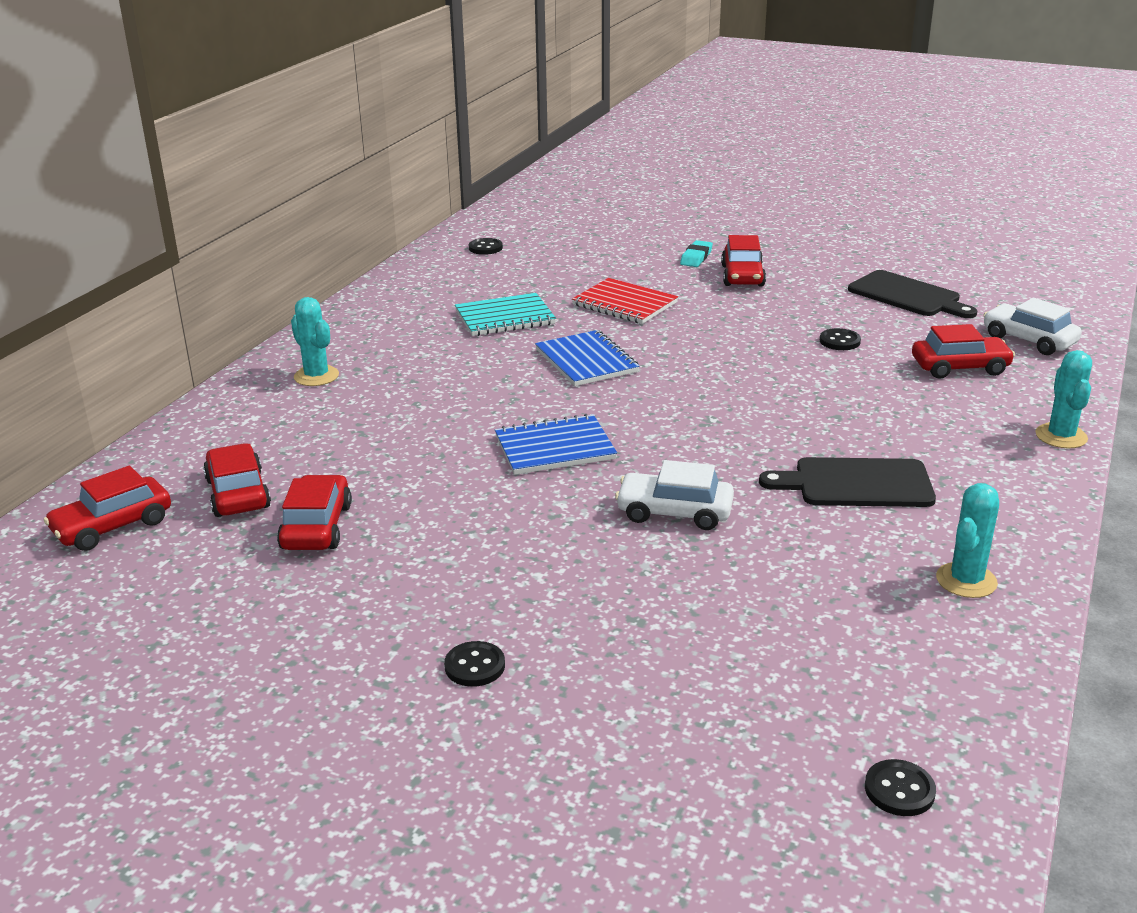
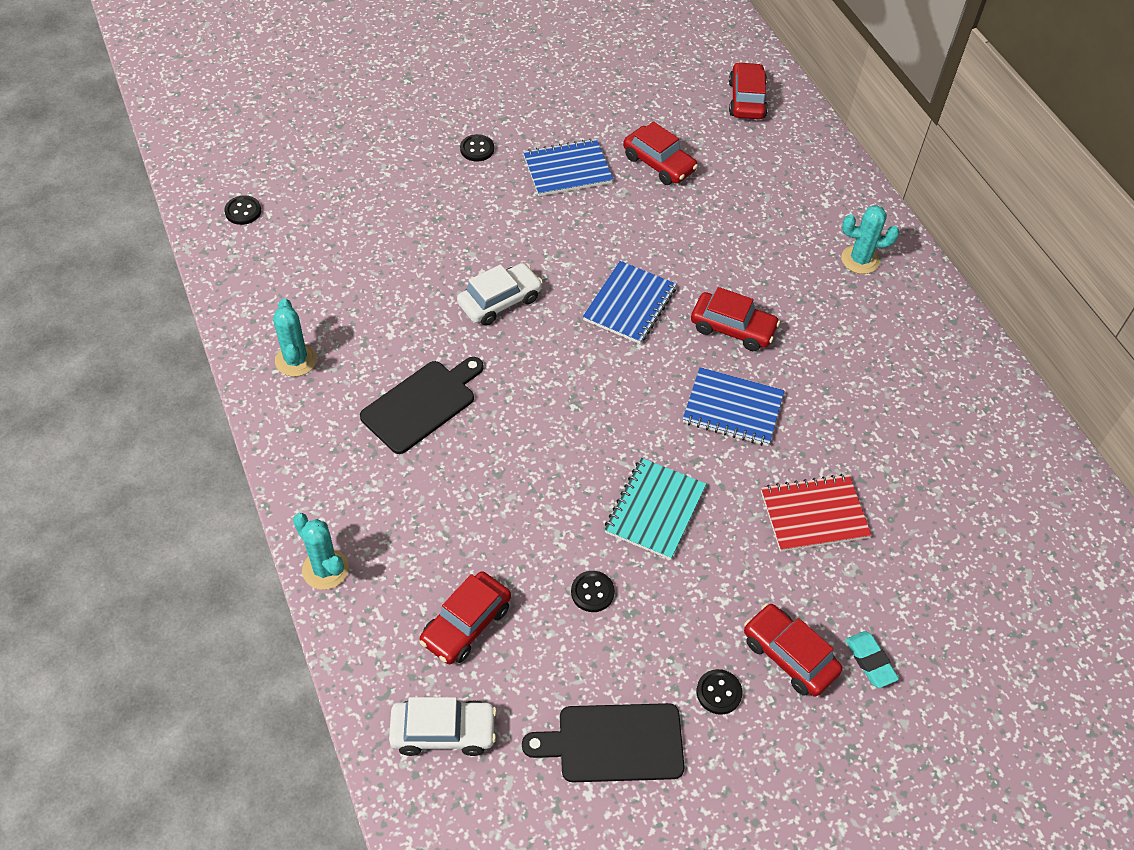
camera: 130 degrees right, 25 degrees up
(238, 493) = (730, 154): red car -> red car (732, 328)
(414, 578) = (567, 170): none -> blue notebook
(485, 248) = (1048, 517): black button -> black button (719, 692)
(505, 317) = (863, 419): turquoise notebook -> turquoise notebook (655, 510)

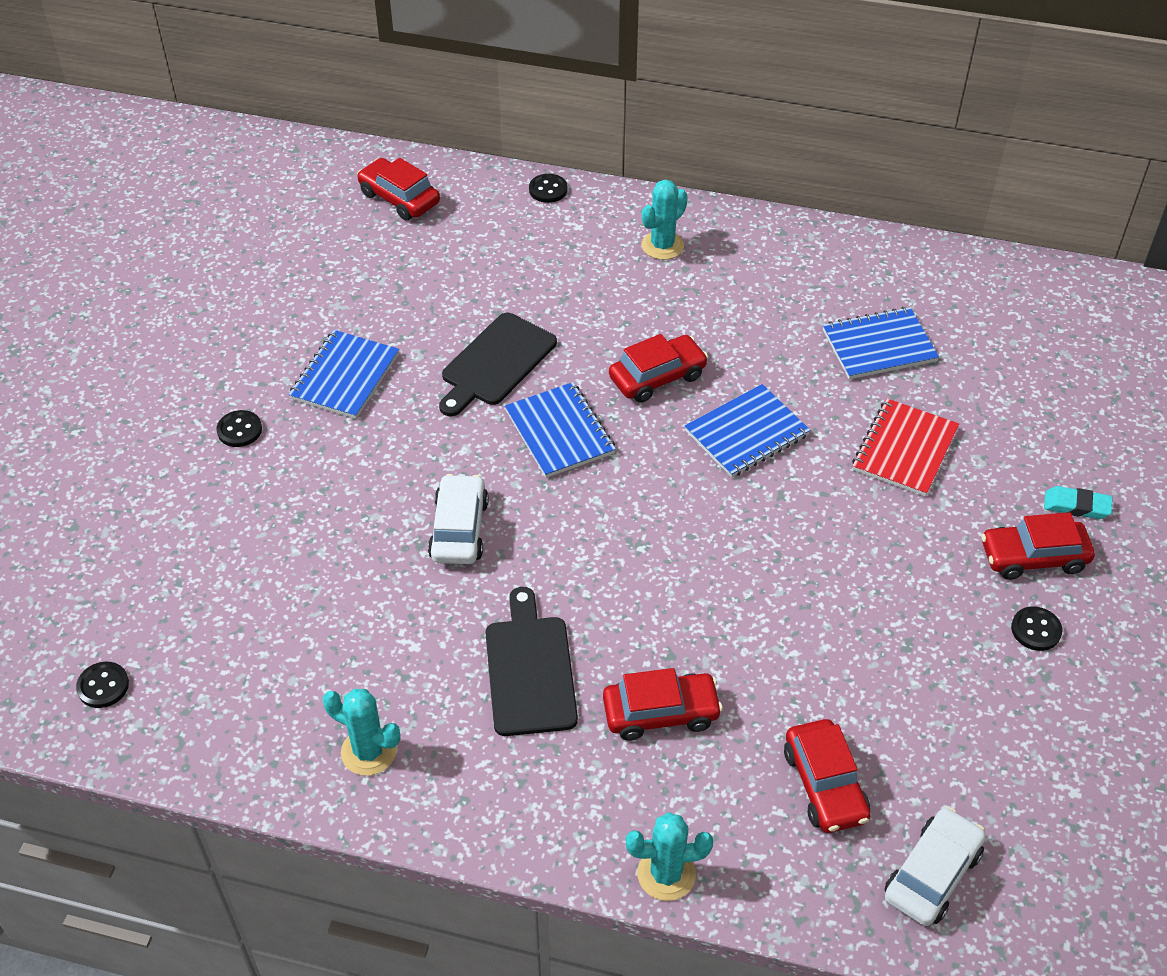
camera: 50 degrees left, 5 degrees down
(592, 592) = (864, 660): black button -> black button (548, 190)
(613, 743) = (1034, 740): black cutting board -> black cutting board (495, 363)
(655, 510) = (811, 558): turquoise notebook -> none
(659, 163) = (410, 306): red car -> red car (661, 713)
(902, 443) = (879, 346): none -> blue notebook

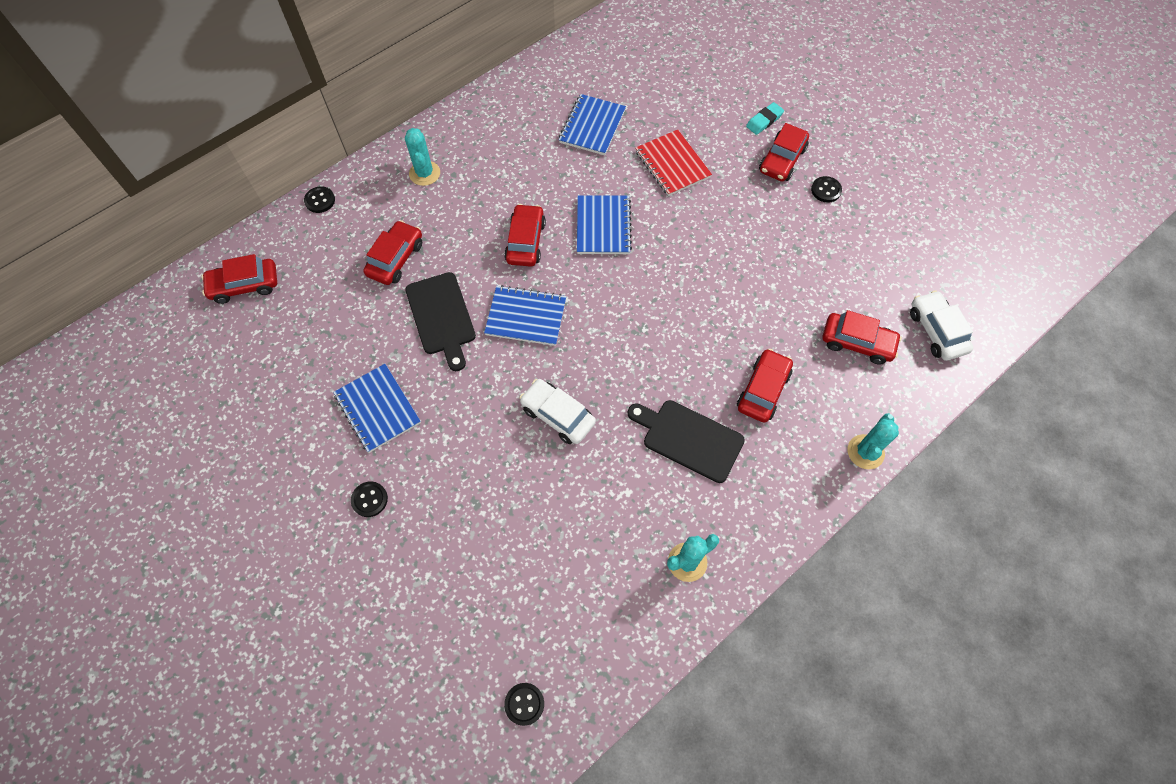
camera: 55 degrees left, 15 degrees up
(533, 286) = (395, 259): none -> red car

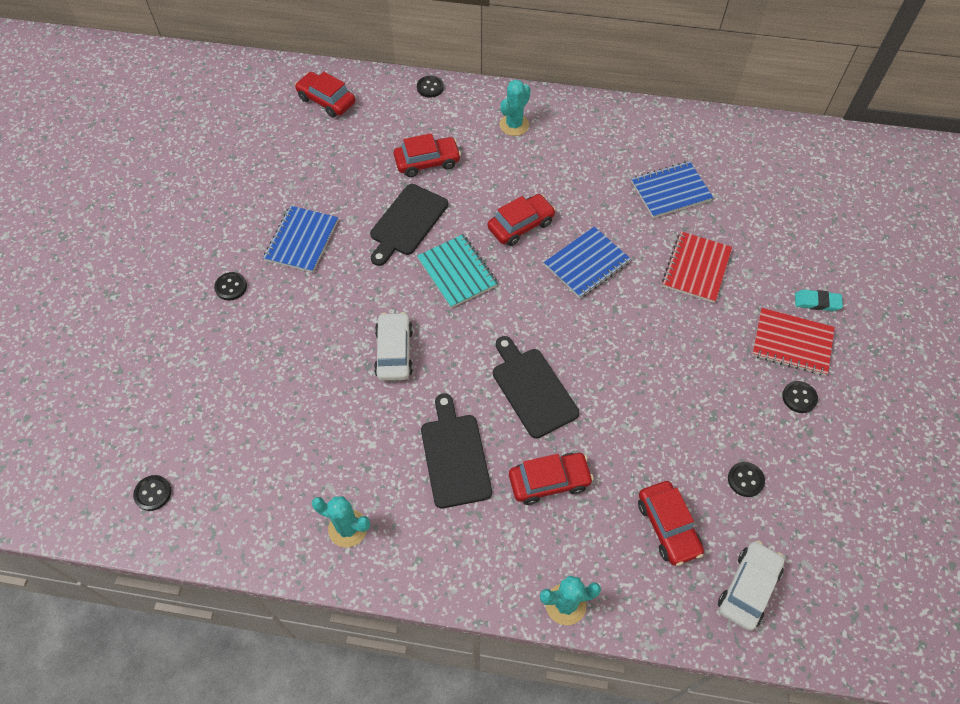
camera: 50 degrees right, 5 degrees down
(526, 317) = (457, 272): blue notebook -> turquoise notebook
(678, 343) = (532, 389): none -> black cutting board
(782, 160) = (792, 343): red car -> red notebook
(860, 270) = (745, 480): none -> black button

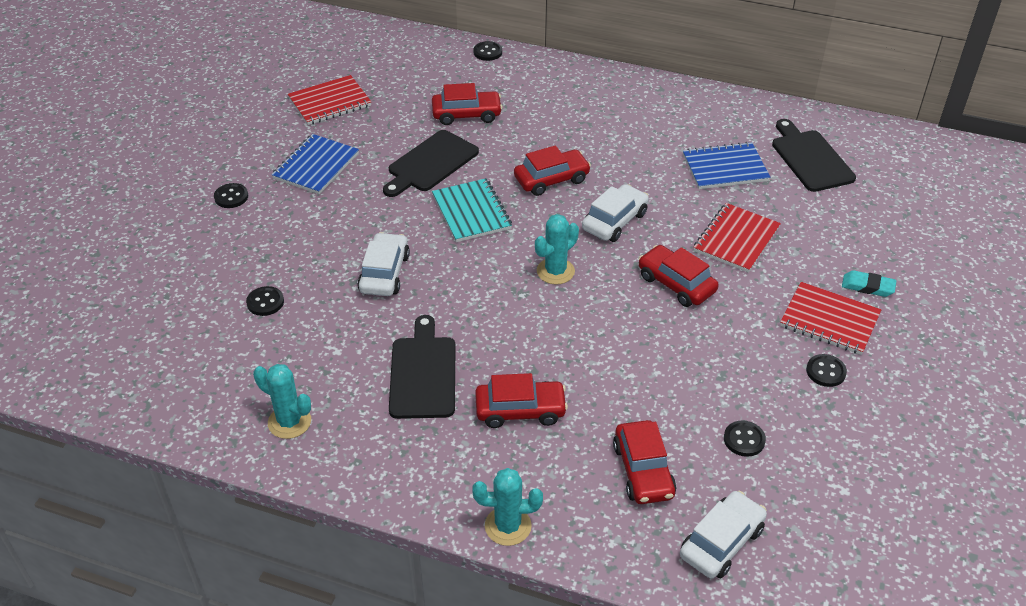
camera: 10 degrees right, 15 degrees down
(153, 493) = (97, 363): black button -> black button (265, 302)
(296, 165) = (330, 102): none -> red notebook
(326, 101) = (376, 52): red car -> red car (676, 284)
(514, 125) = (568, 93): turquoise cactus -> turquoise cactus (555, 271)
(532, 389) = (525, 324): black cutting board -> black cutting board (810, 158)
(586, 264) = (614, 221): blue notebook -> white car

